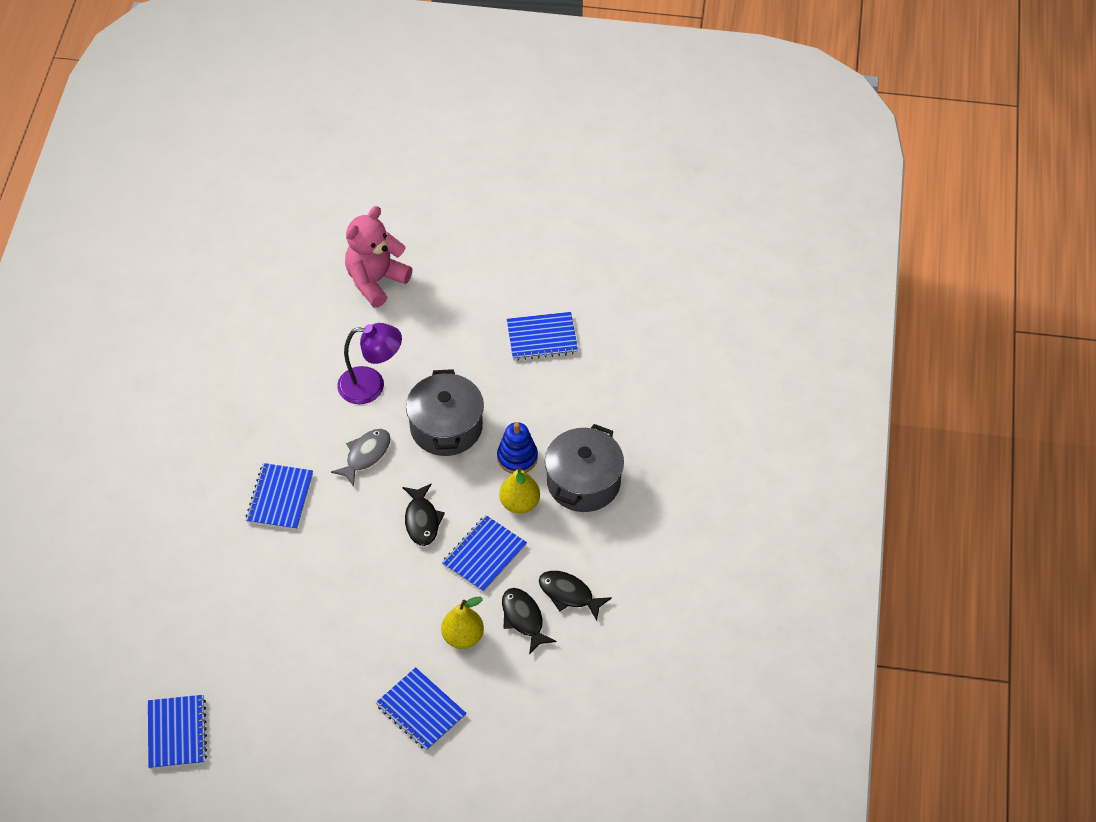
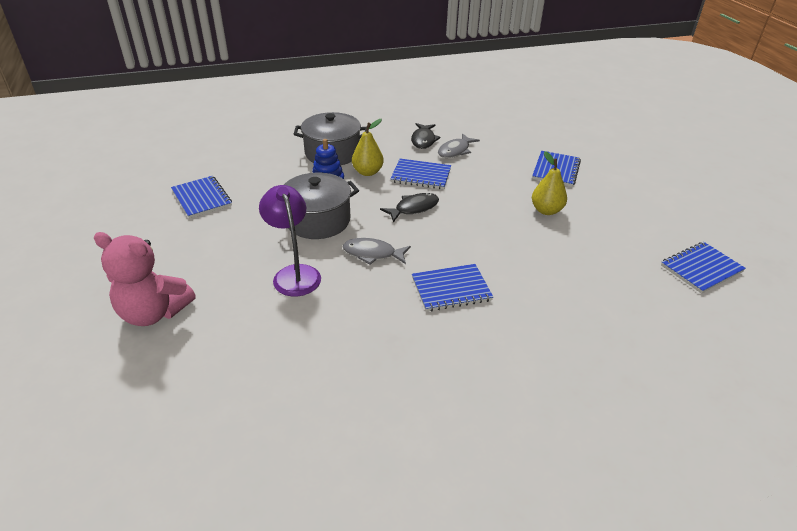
camera: 115 degrees left, 15 degrees down
(463, 637) = (490, 168): yellow pear -> yellow pear (546, 210)
(523, 619) = (455, 151): black fish -> grey fish

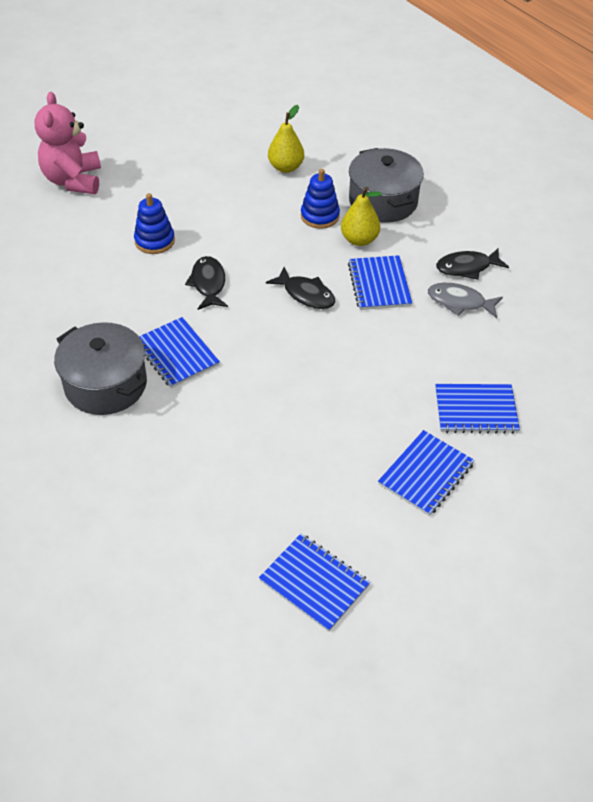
camera: 70 degrees right, 10 degrees up
(202, 198) = (241, 144): blue notebook -> blue notebook (426, 474)
(294, 274) = (154, 241): purple lamp -> blue stacking toy
(318, 220) = (245, 230): grey pot -> grey pot (105, 384)
(372, 254) = (208, 284): grey fish -> black fish
(546, 210) = (366, 412): yellow pear -> yellow pear (285, 167)

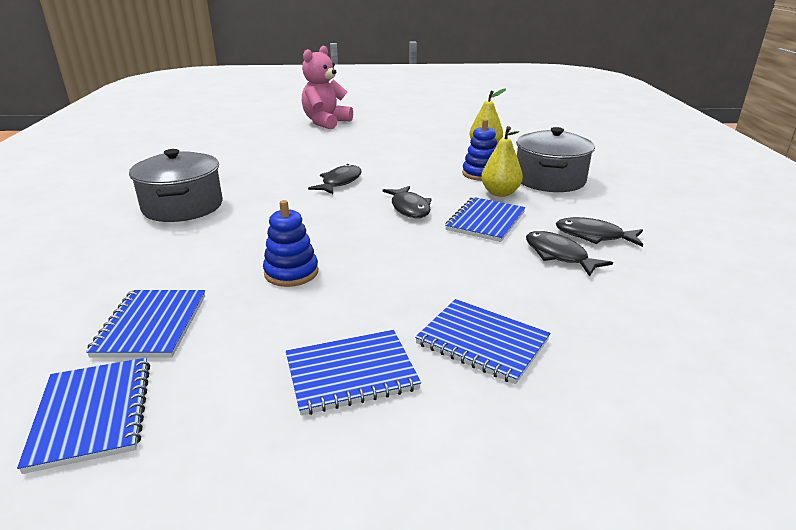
camera: 35 degrees right, 20 degrees down
(154, 241) = (335, 155): blue stacking toy -> blue stacking toy (291, 273)
(176, 354) = (257, 208): blue notebook -> blue notebook (151, 325)
(459, 302) = (558, 255): grey fish -> black fish

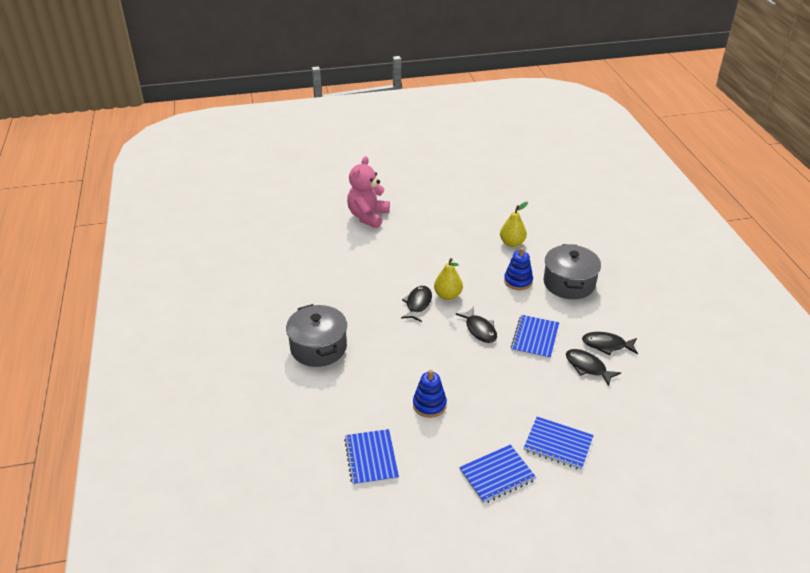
camera: 10 degrees left, 10 degrees up
(93, 414) = (380, 518): blue notebook -> none
(500, 193) = (537, 304): yellow pear -> yellow pear (448, 295)

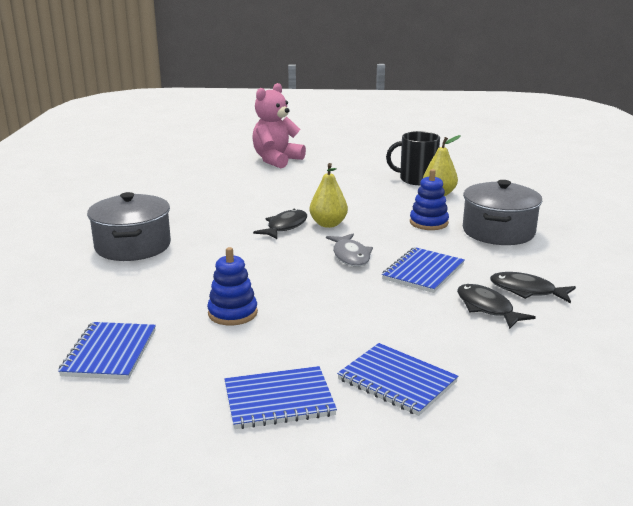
camera: 15 degrees right, 15 degrees down
(479, 330) = (350, 256): black fish -> grey fish
(488, 226) = (416, 179): none -> black mug

